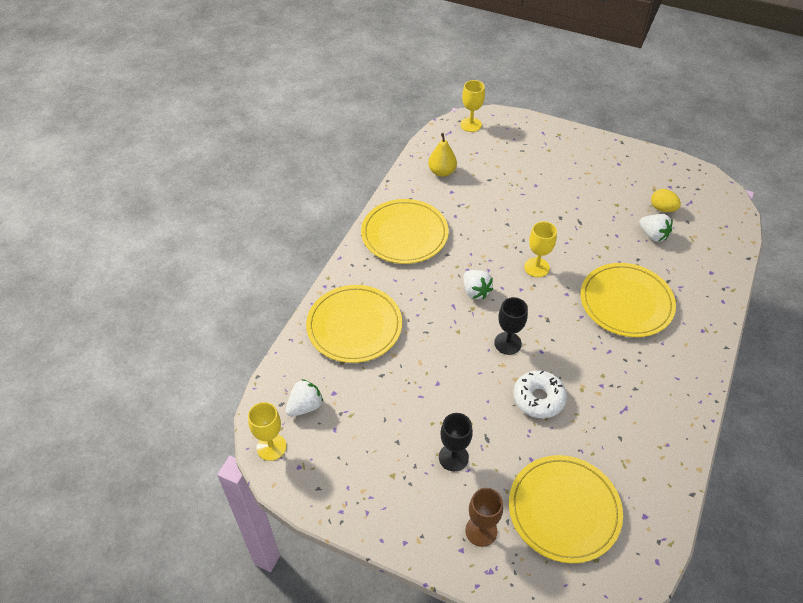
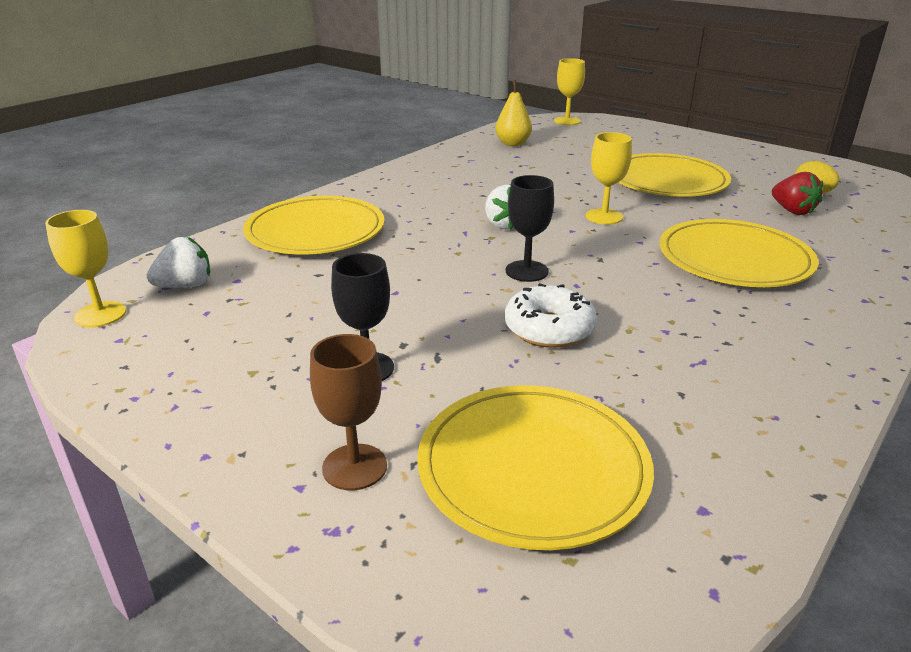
camera: 15 degrees right, 20 degrees down
(404, 234) = (436, 176): yellow plate -> yellow plate (667, 181)
(653, 235) = (792, 211): white strawberry -> red strawberry

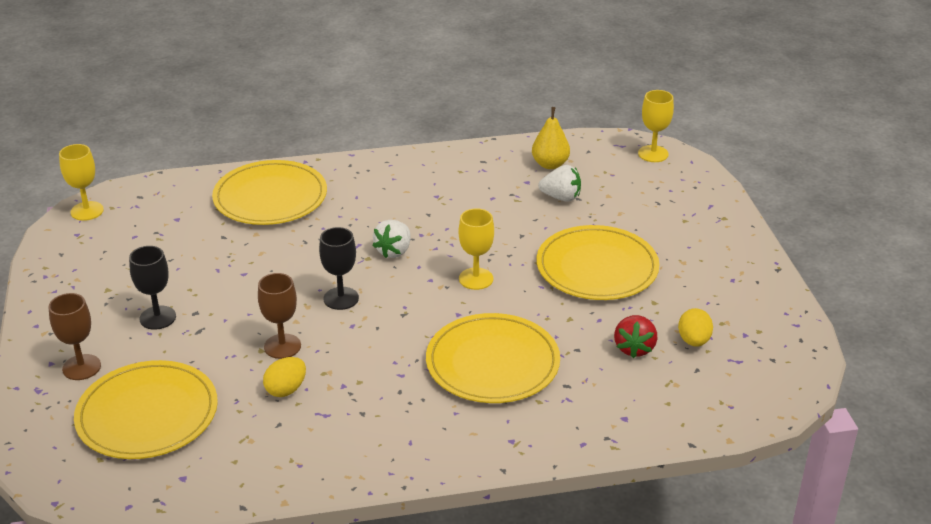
camera: 40 degrees right, 5 degrees up
(185, 286) = (147, 210): white strawberry -> white strawberry (561, 197)
(549, 329) = (282, 346): white donut -> brown goblet
(626, 361) = (286, 390): none -> yellow egg

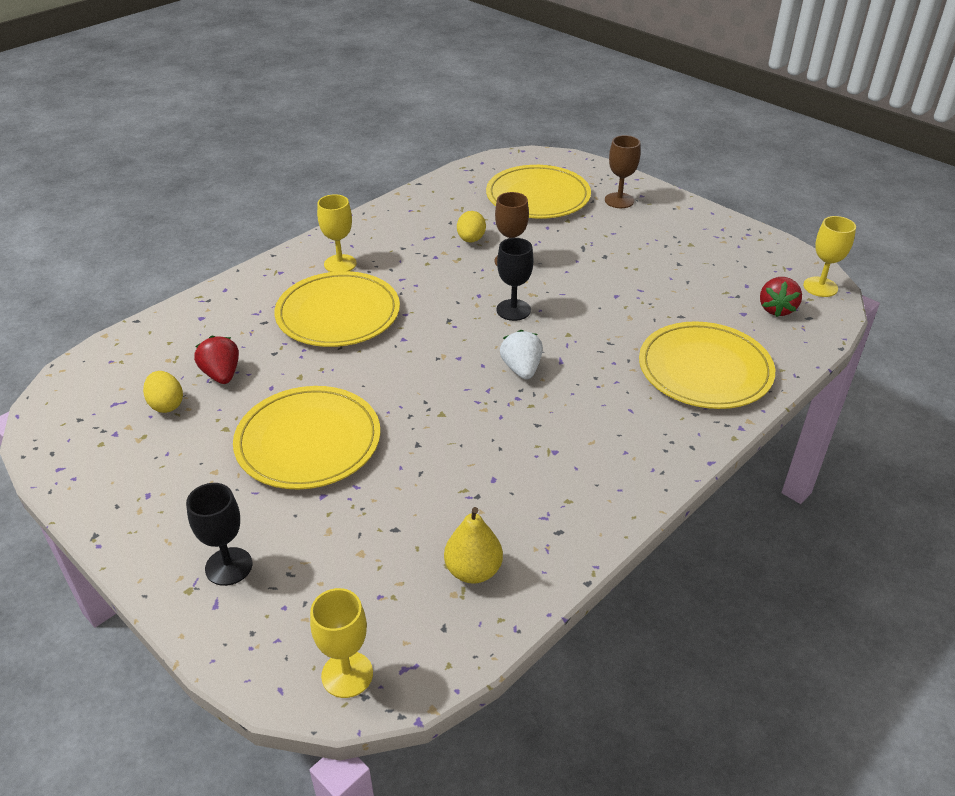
camera: 145 degrees right, 5 degrees up
(149, 211) = (776, 309): none -> red strawberry
(157, 318) = (624, 242): black goblet -> black goblet (229, 566)
(476, 279) = (418, 376): yellow goblet -> yellow goblet (340, 264)
(561, 197) = (416, 520): white strawberry -> none

